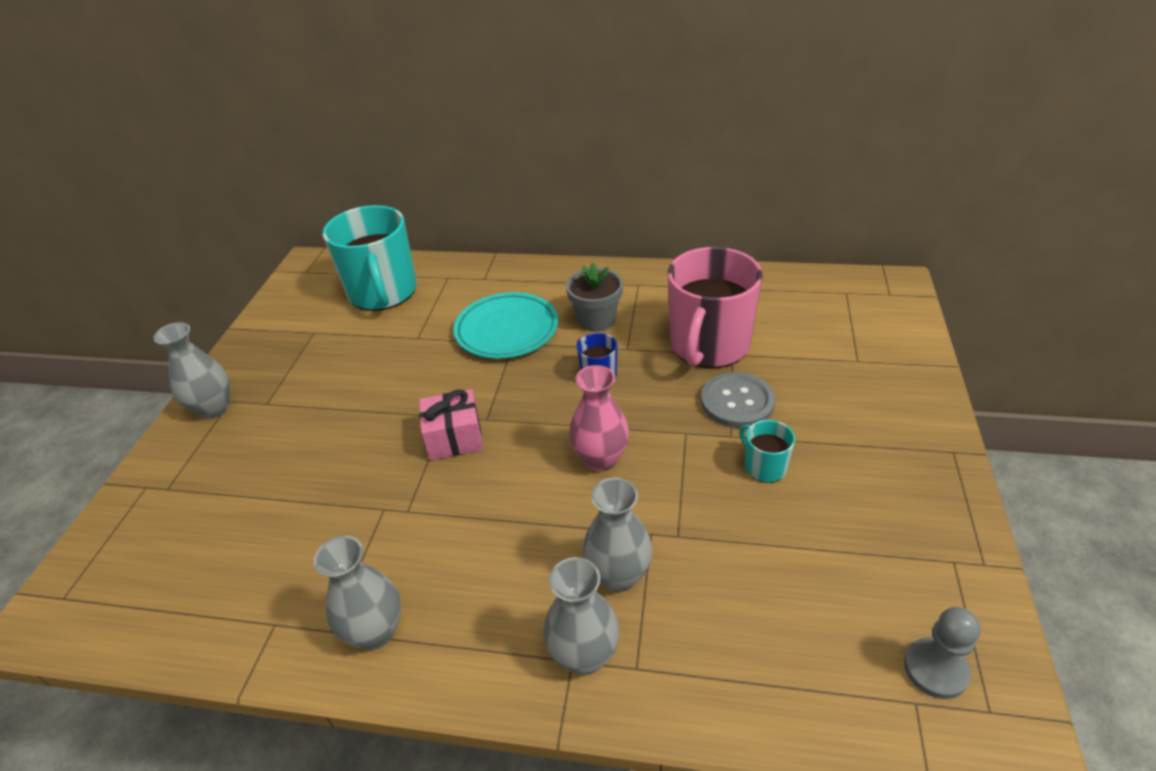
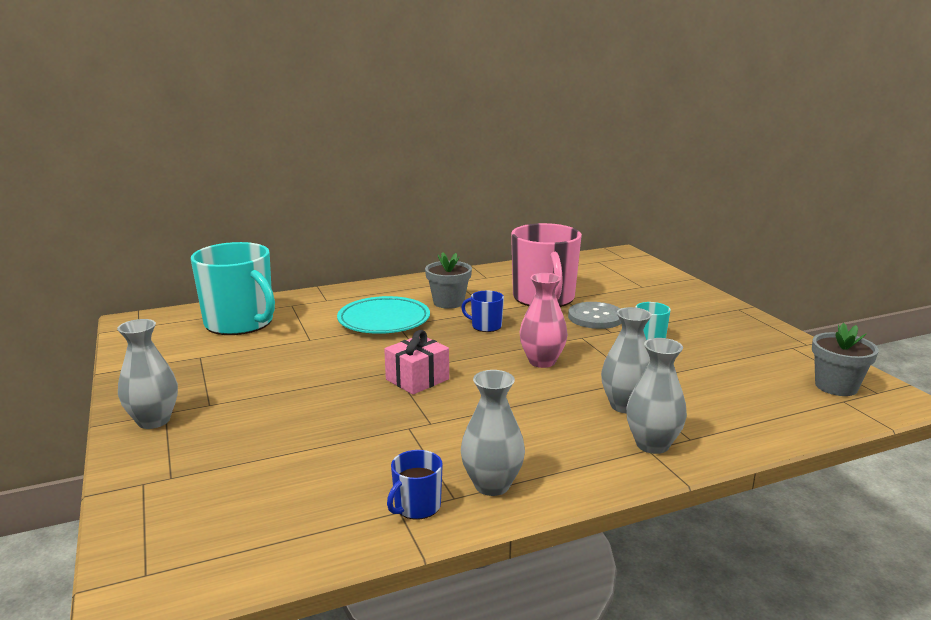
camera: 35 degrees left, 20 degrees down
(291, 626) = (416, 506): none -> blue mug
(935, 669) = (836, 386): grey pawn -> grey flower pot

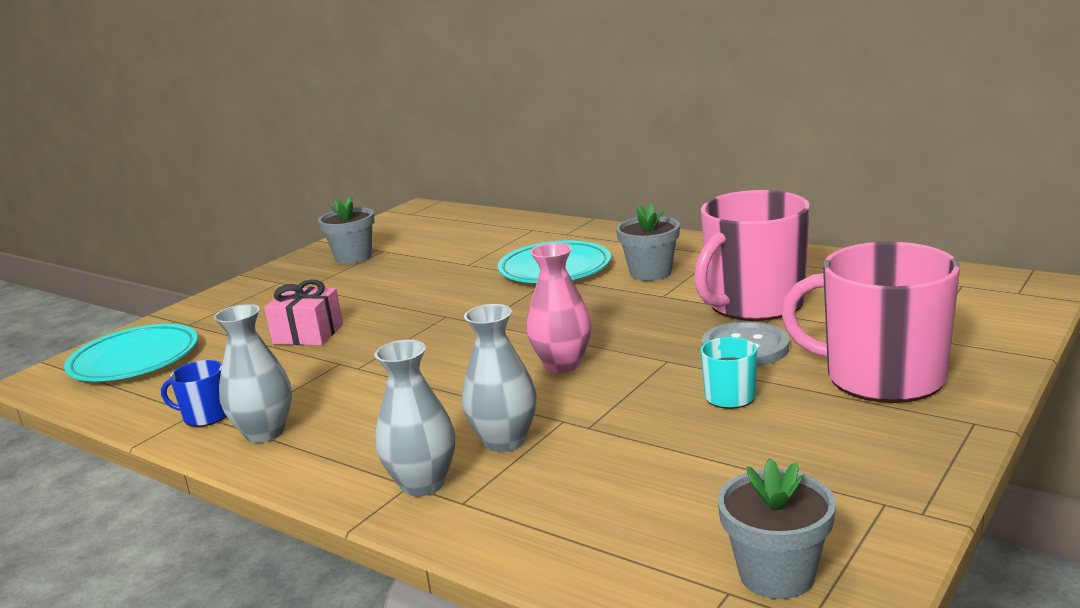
camera: 60 degrees right, 0 degrees up
(153, 421) = (263, 285): grey vase -> none
(184, 370) = (353, 257): none -> grey flower pot
(207, 524) = (134, 360): none -> turquoise plate
(240, 323) = (465, 233): turquoise mug -> none
(417, 379) = (440, 330): pink gift -> pink gift (308, 334)
(485, 326) = (615, 309): blue mug -> none
(672, 306) = (881, 377): none -> pink mug

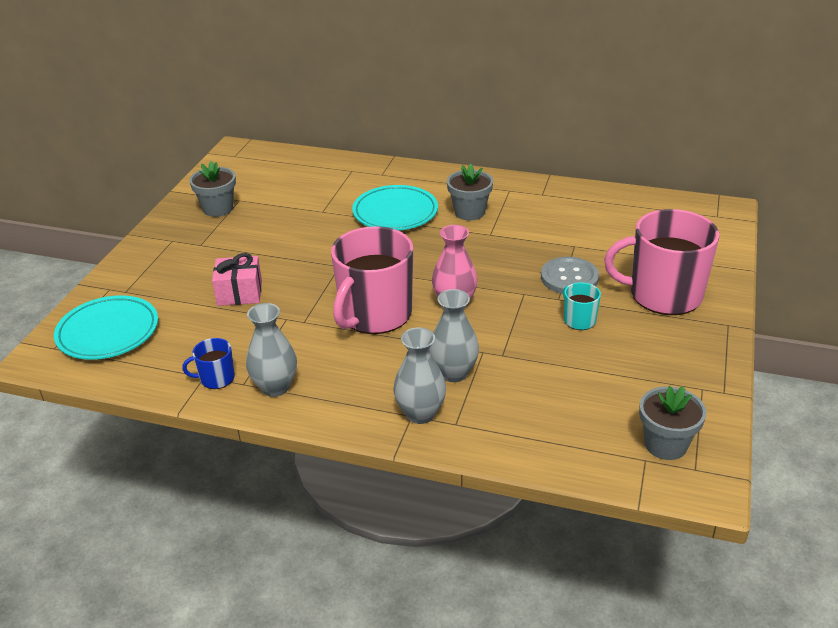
camera: 20 degrees left, 15 degrees up
(754, 304) = (557, 238): pink mug -> pink mug (375, 314)

